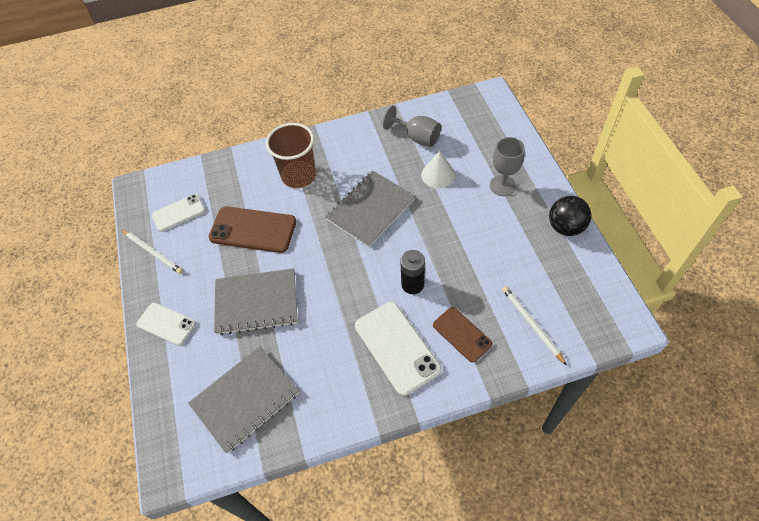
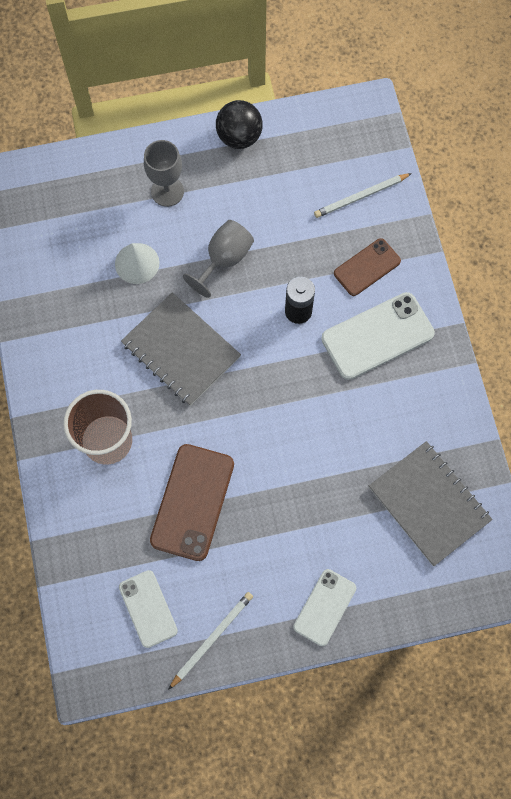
camera: 90 degrees left, 15 degrees up
(256, 302) = (305, 494): grey notebook -> none
(417, 137) = (67, 281): grey goblet -> grey goblet (224, 259)

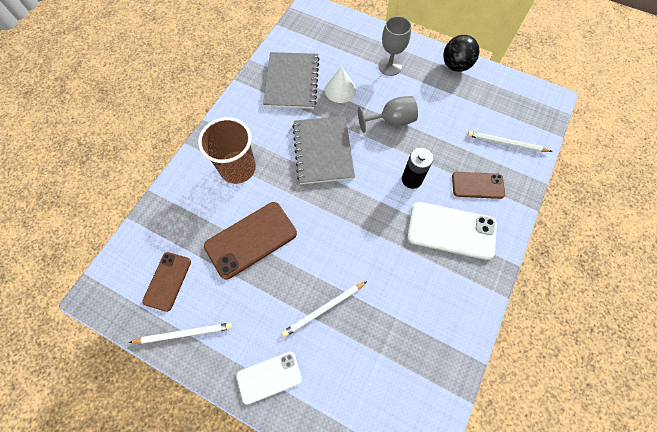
camera: 40 degrees right, 5 degrees down
(148, 608) = (167, 281): white phone -> brown phone
(321, 508) = (324, 309): none -> white pencil
(429, 504) = (399, 368): grey notebook -> grey notebook (292, 82)

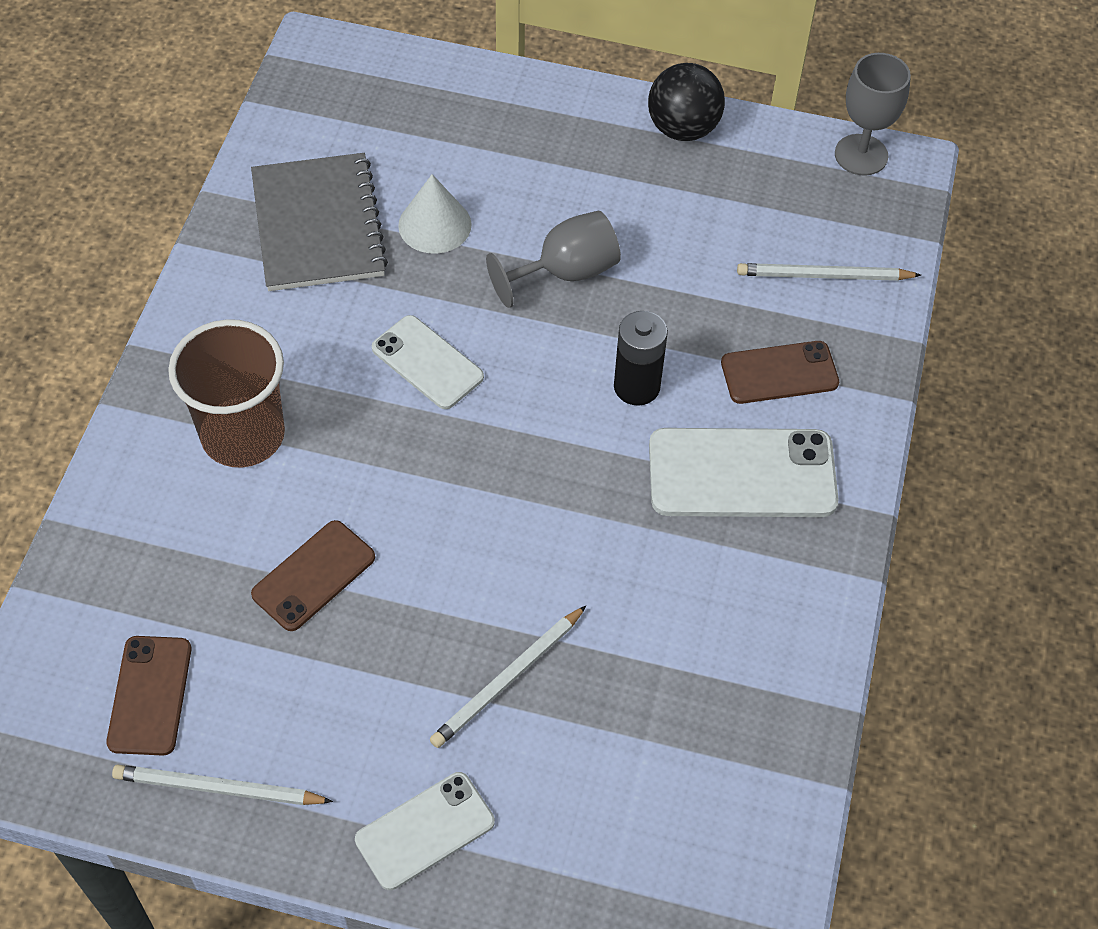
camera: 15 degrees left, 10 degrees down
(184, 333) = (218, 788): white pencil -> white pencil turned 150 degrees counterclockwise
(251, 239) = (313, 576): brown phone -> brown phone, size x0.62
(323, 151) = (427, 362): grey notebook -> white phone
(389, 66) = (535, 154): grey goblet -> grey goblet (861, 155)

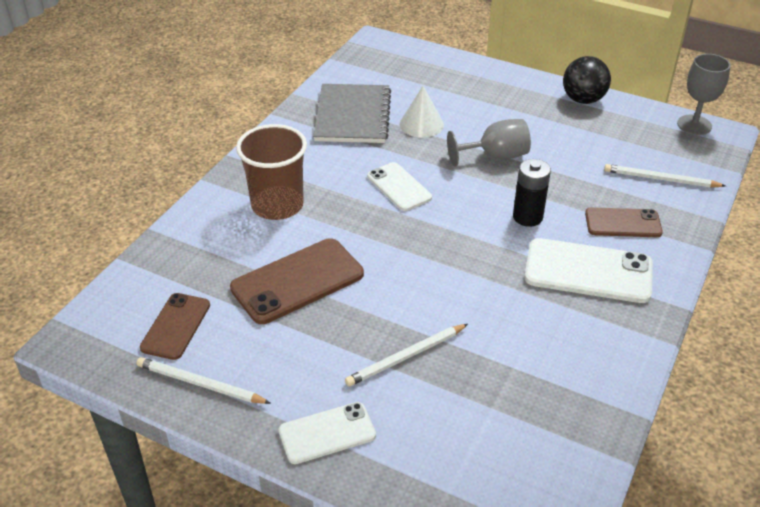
camera: 15 degrees right, 15 degrees down
(313, 576) = (297, 281): brown phone -> brown phone, size x1.60

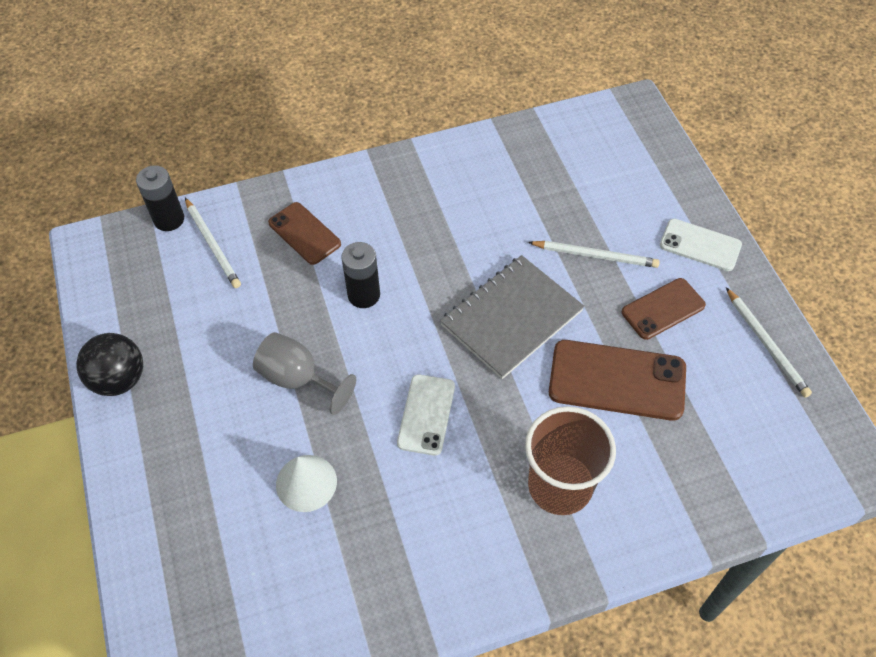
camera: 135 degrees left, 15 degrees up
(176, 326) = (754, 412): brown phone -> brown phone (663, 309)
(352, 116) = (356, 562): grey notebook -> grey notebook (511, 318)
(588, 271) = (388, 219): white phone -> none
(694, 125) = (91, 270): grey goblet -> none
(711, 173) = (169, 219): none -> black battery

